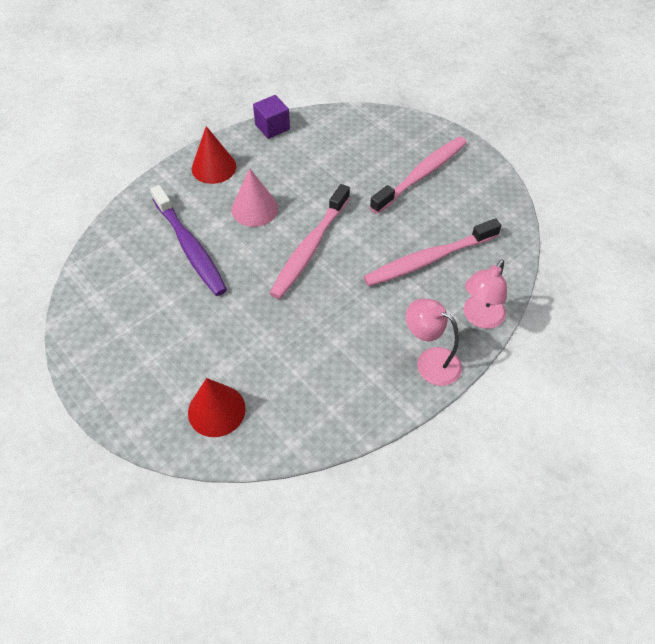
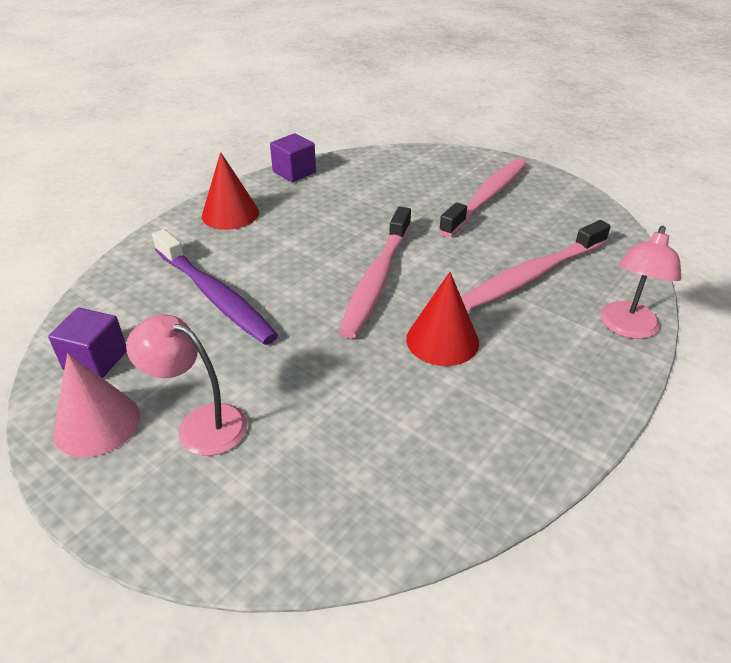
camera: 10 degrees left, 15 degrees down
(103, 291) = (95, 360): none -> purple cube
(216, 410) = (298, 494): red cone -> red cone (442, 340)
(254, 209) = (293, 248): pink cone -> pink cone (97, 423)
(430, 361) = (588, 386): pink lamp -> pink lamp (200, 424)

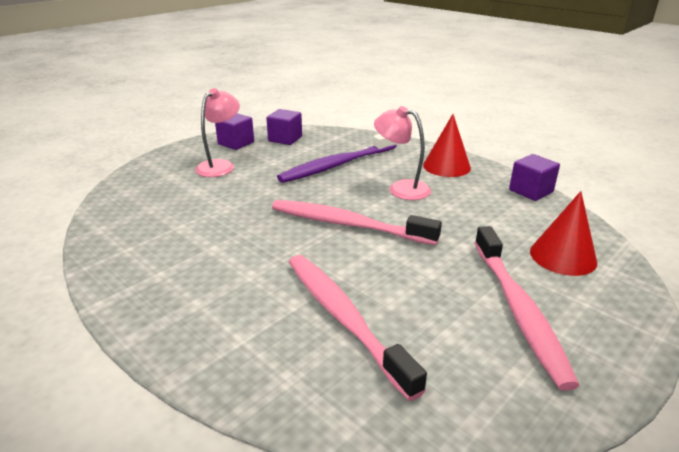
camera: 95 degrees right, 10 degrees down
(97, 423) = (236, 143): pink cone -> purple cube
(442, 340) = (258, 249): red cone -> red cone (563, 256)
(487, 197) = (518, 310): pink toothbrush -> pink toothbrush turned 45 degrees clockwise
(627, 328) = (231, 373): pink lamp -> pink lamp (401, 188)

